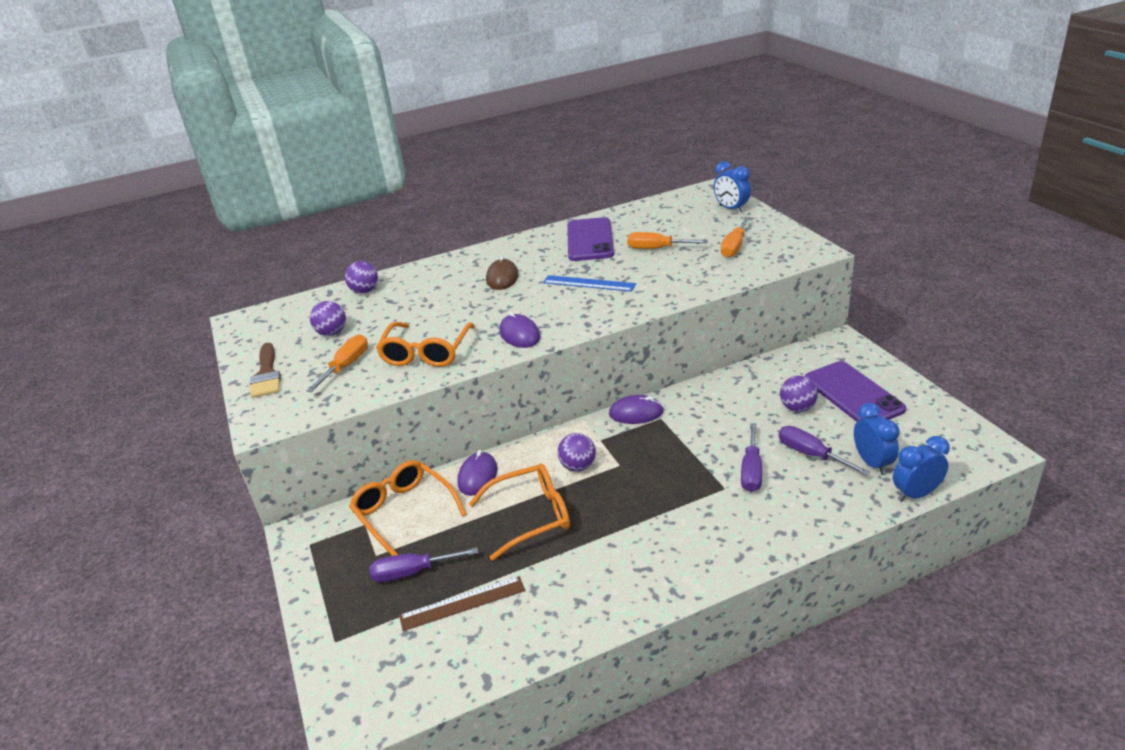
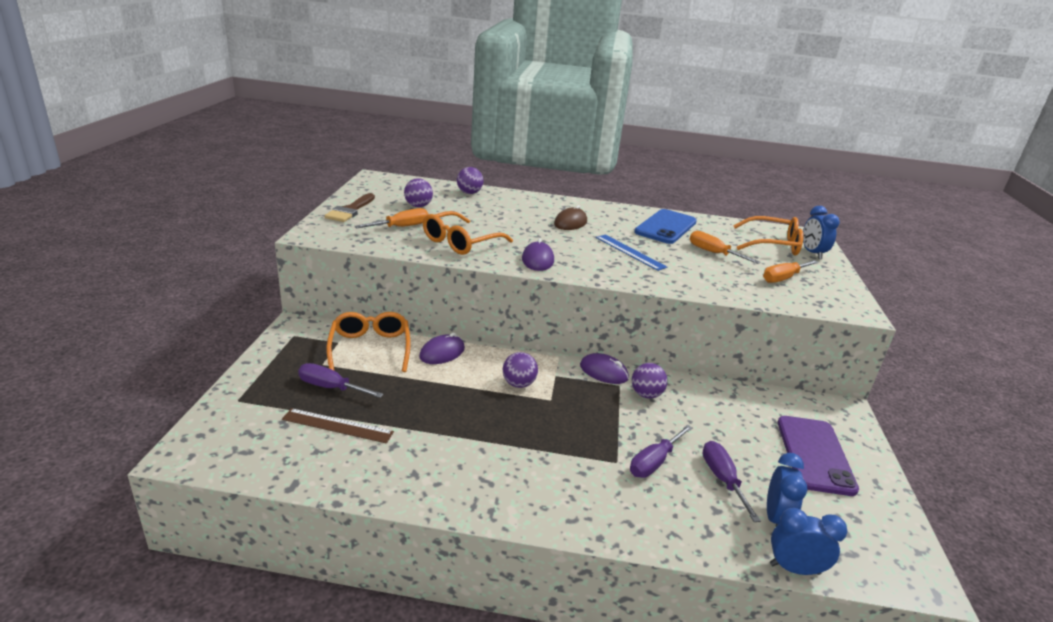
camera: 25 degrees right, 5 degrees down
(530, 516) = (447, 397): orange glasses -> orange glasses (772, 244)
(590, 240) = (665, 227): purple phone -> blue phone
(797, 408) = (748, 438): purple ball -> purple ball (646, 394)

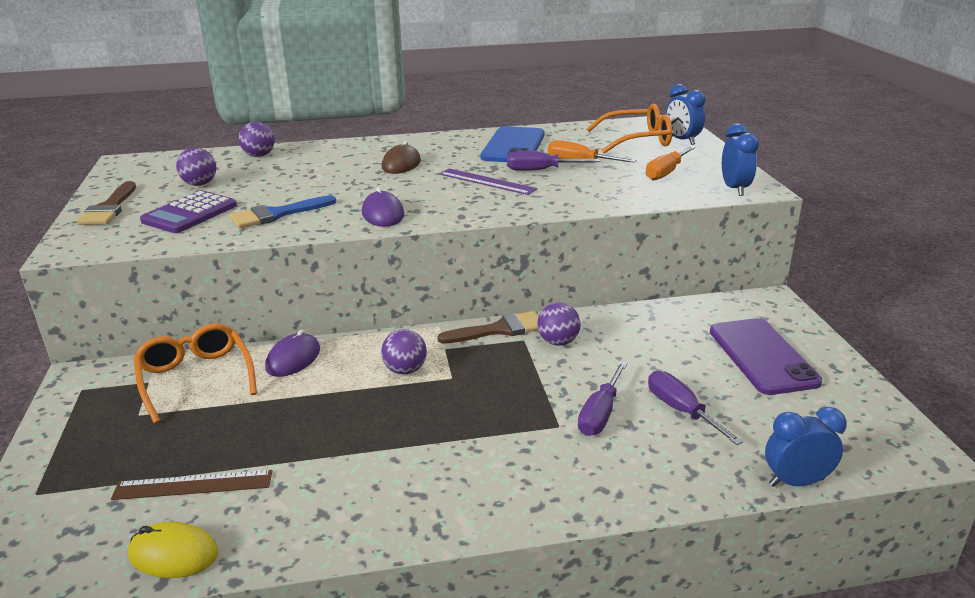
camera: 15 degrees left, 0 degrees up
(305, 470) = (173, 554): none -> yellow mouse
(331, 387) = (163, 440): purple screwdriver -> purple screwdriver (540, 170)
(401, 227) = (190, 213): orange screwdriver -> purple calculator
(461, 242) = (277, 214): orange glasses -> blue brush
(603, 372) = (499, 329): purple mouse -> brown brush
(630, 252) = (486, 181): blue ruler -> purple ruler
(776, 518) = (754, 435): blue clock -> blue clock (734, 189)

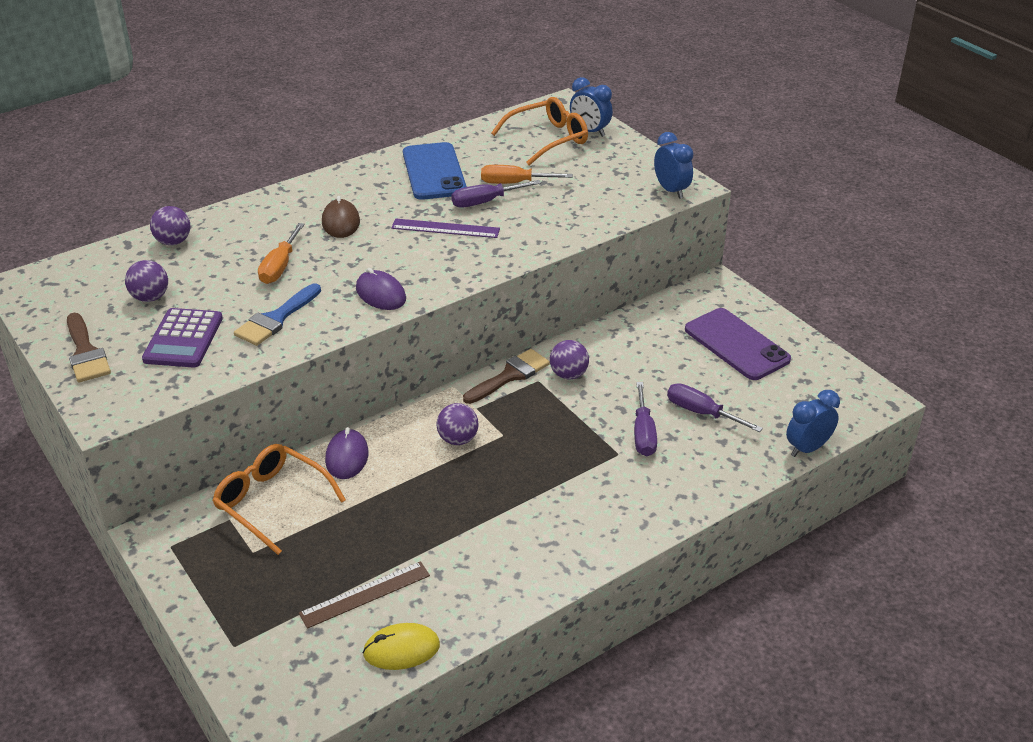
camera: 25 degrees left, 10 degrees up
(666, 172) = (601, 181): orange screwdriver -> orange screwdriver (280, 266)

